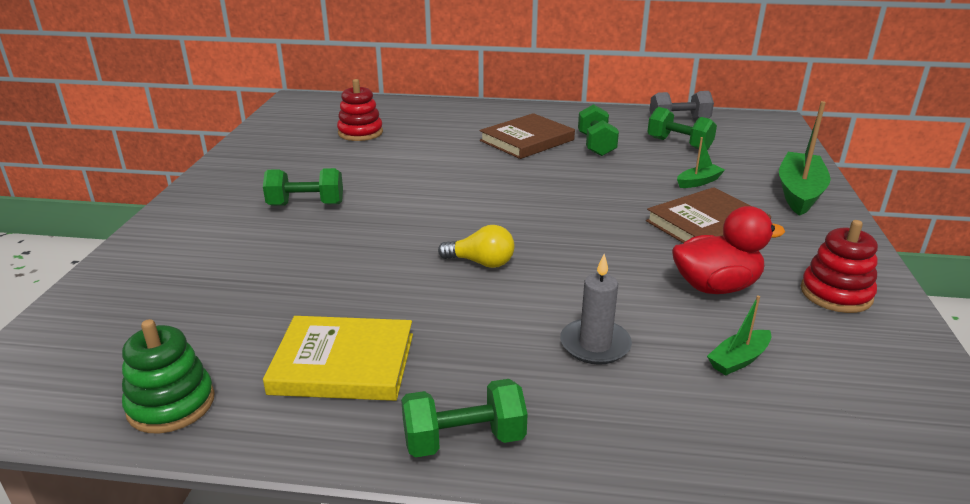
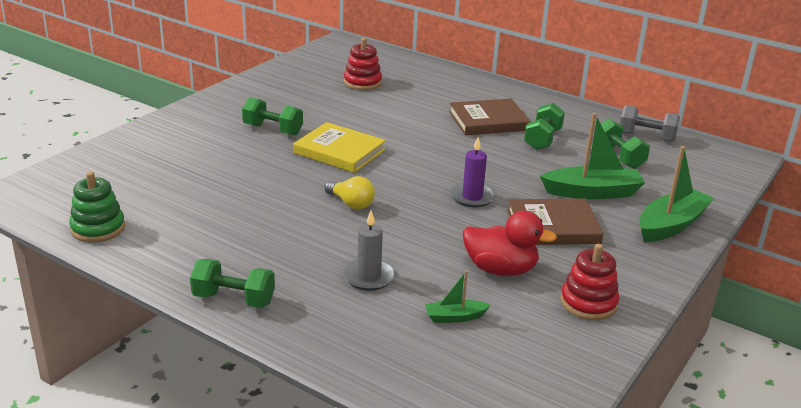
camera: 25 degrees right, 0 degrees up
(343, 363) = (205, 237): yellow book -> yellow book (339, 151)
(598, 218) = (472, 197): none -> purple candle
(699, 182) = (592, 192): green boat -> green boat, size x1.95

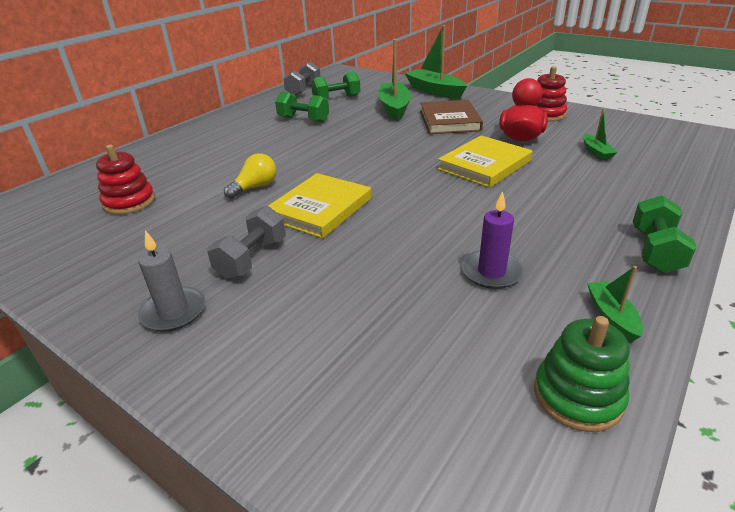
camera: 85 degrees left, 5 degrees up
(160, 256) = (611, 316): none -> green boat
(273, 130) = (252, 259): green dumbbell -> grey dumbbell
(351, 203) = (438, 198): yellow light bulb -> yellow light bulb (255, 187)
(369, 277) = (565, 185): grey candle -> grey candle (174, 312)
(421, 235) = (484, 165): none -> yellow book
(472, 197) = (411, 146): purple candle -> purple candle (491, 272)
(488, 121) = (261, 138): brown book -> none

